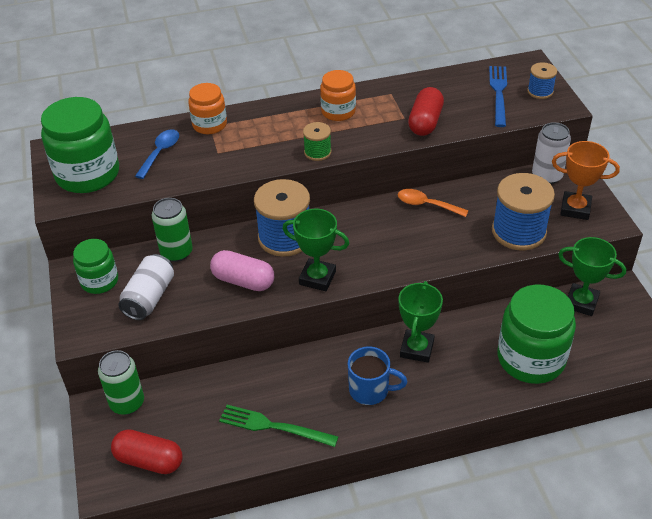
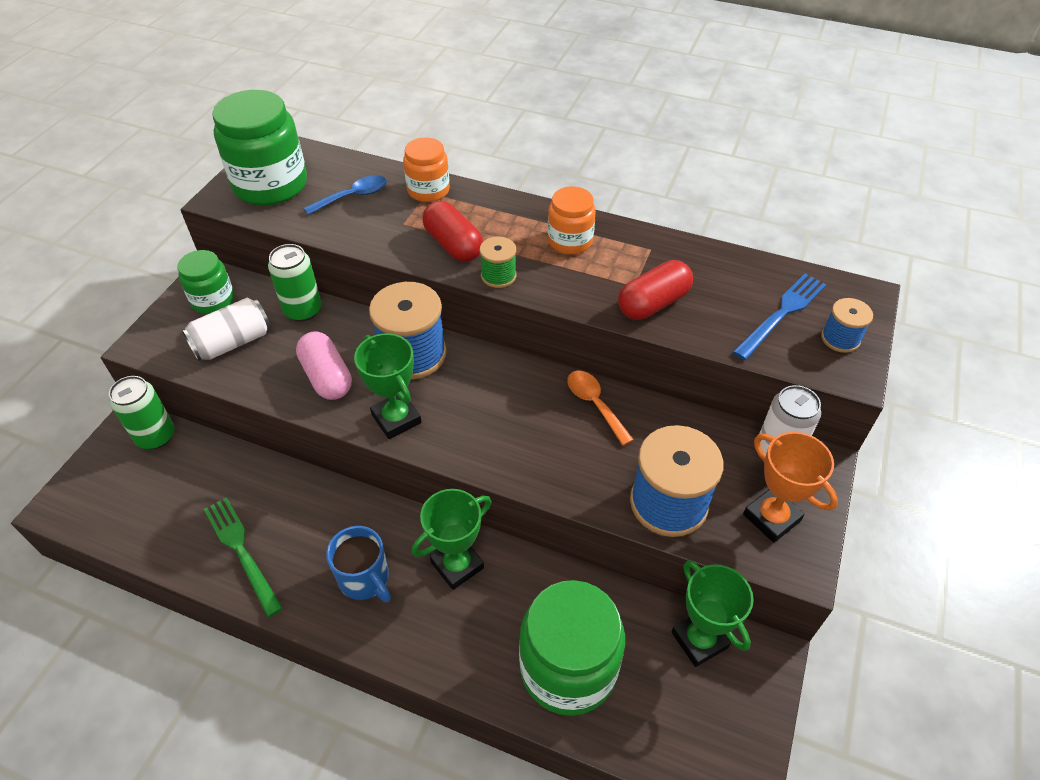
camera: 35 degrees right, 5 degrees up
(149, 460) = (113, 507): red capsule -> red capsule (453, 245)

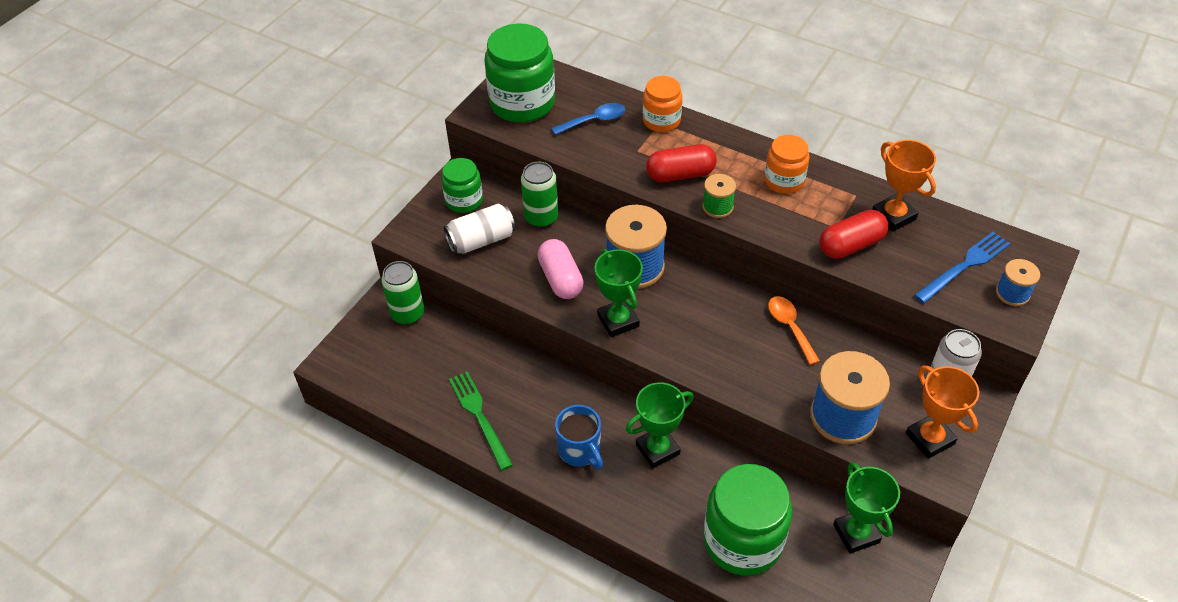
camera: 10 degrees right, 0 degrees up
(453, 245) = (680, 175): red capsule -> red capsule turned 75 degrees counterclockwise
(695, 267) = (893, 216): none -> orange trophy

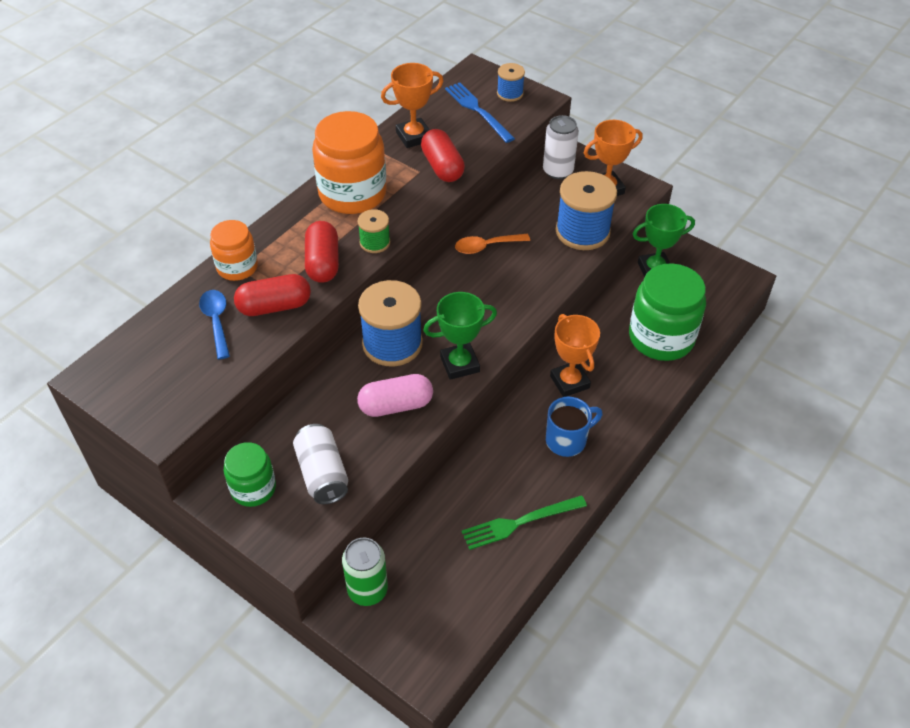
camera: 85 degrees left, 0 degrees up
(522, 103) = (160, 384): green jar -> none
(541, 217) = (302, 415): green can -> none
(618, 152) = (274, 306): none -> red capsule
(657, 449) = (569, 382): green trophy -> orange trophy
(784, 181) = (352, 193): orange jar -> orange jar, size x1.76

